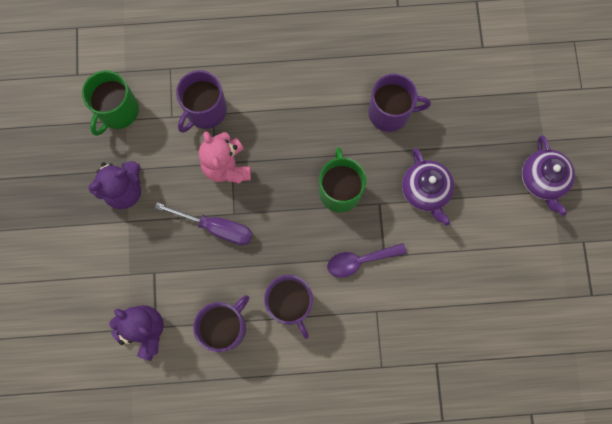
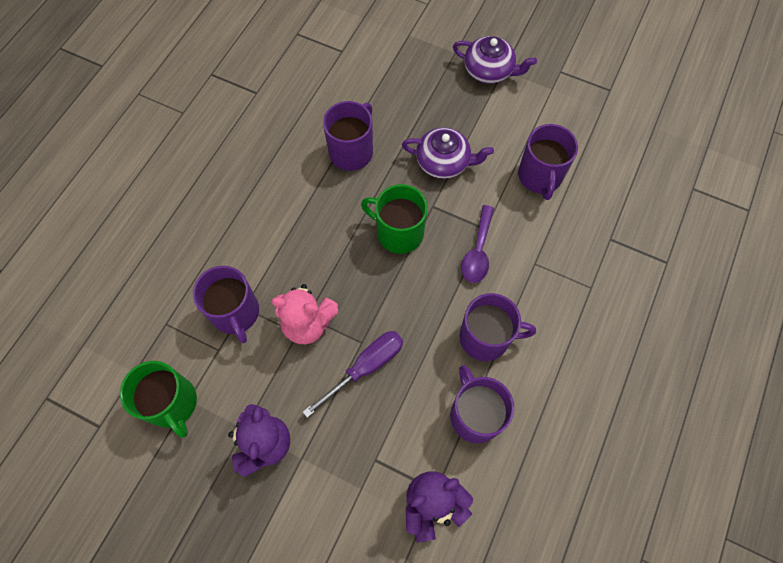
camera: 60 degrees left, 10 degrees down
(461, 276) = (540, 176): none -> purple mug

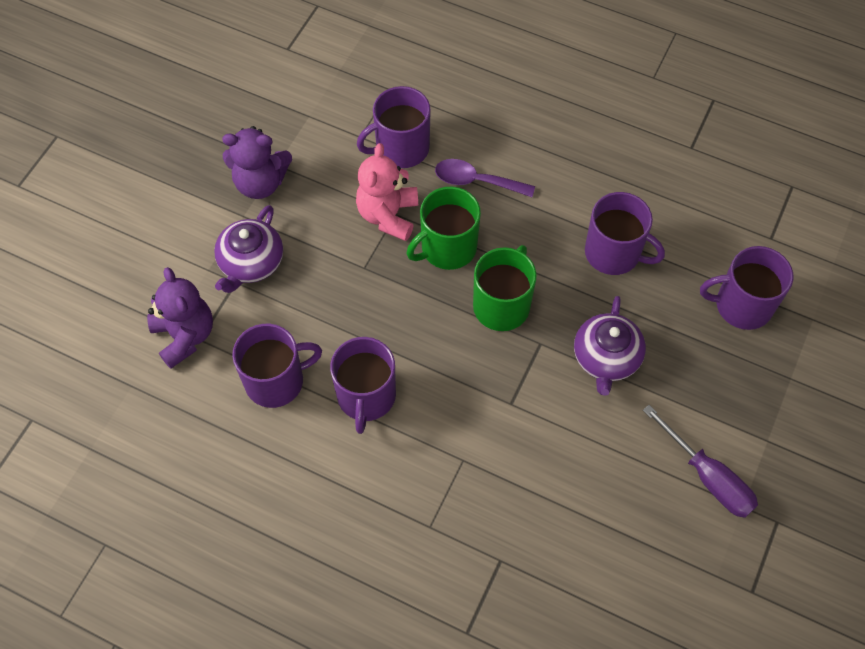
camera: 90 degrees right, 5 degrees down
(172, 403) = (306, 103): green mug -> green mug (447, 248)
(365, 367) = (335, 272): purple screwdriver -> purple screwdriver (708, 477)
(478, 251) = (478, 393): purple spoon -> purple spoon (476, 181)
(489, 71) = (764, 422): purple teapot -> purple teapot (251, 263)
(540, 176) = (592, 477): purple mug -> purple mug (741, 305)

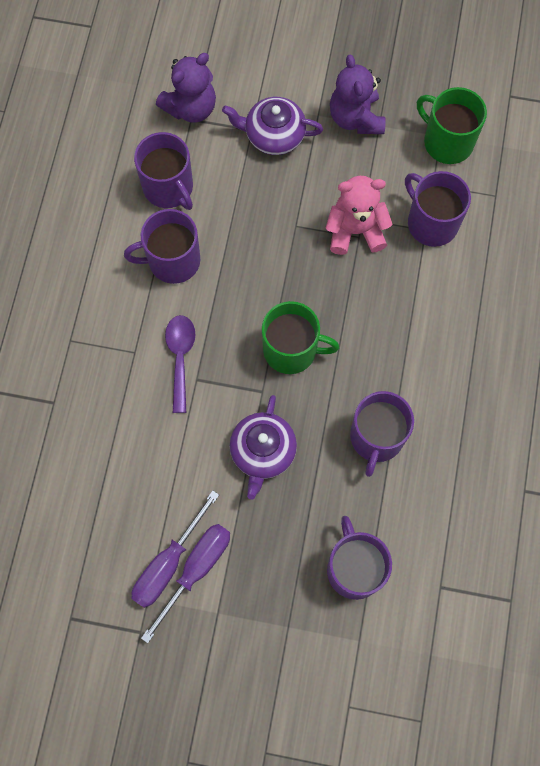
camera: 75 degrees right, 10 degrees up
(447, 248) = (336, 289): green mug -> green mug (447, 141)
(476, 181) = (417, 297): purple spoon -> purple spoon (180, 358)
(606, 358) = (262, 452): purple teapot -> purple teapot turned 75 degrees counterclockwise
(720, 451) = (196, 570): none -> purple screwdriver

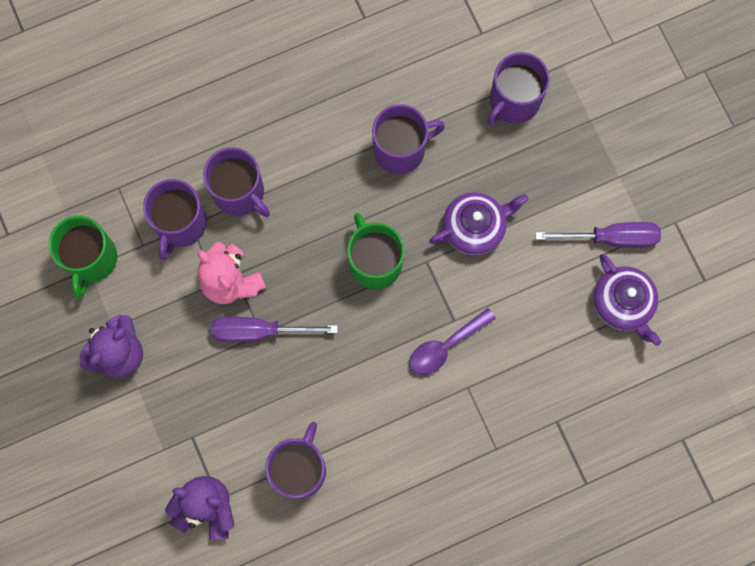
camera: 125 degrees left, 5 degrees up
(172, 261) = (365, 415): purple mug -> purple mug (239, 193)
(196, 570) = (601, 214): purple screwdriver -> purple screwdriver (259, 331)
(273, 135) = (185, 413): purple teapot -> purple teapot (623, 303)

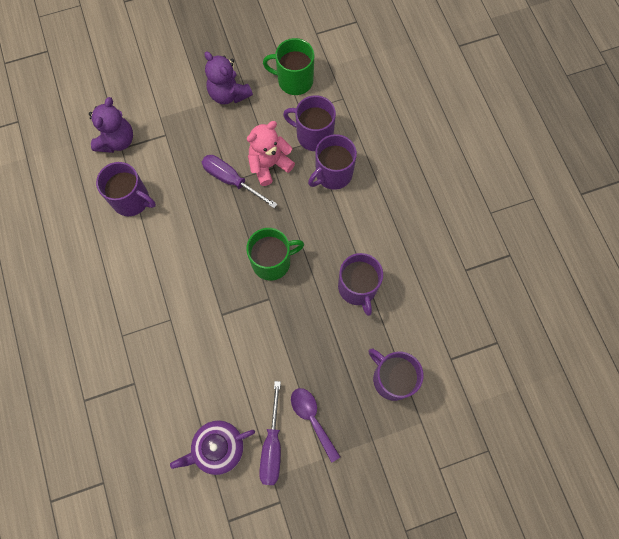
camera: 95 degrees right, 5 degrees down
(259, 331) = (231, 180): purple screwdriver -> purple screwdriver turned 60 degrees counterclockwise
(445, 346) = (203, 306): purple spoon -> purple spoon (312, 419)
(475, 227) = (291, 337): purple teapot -> none

